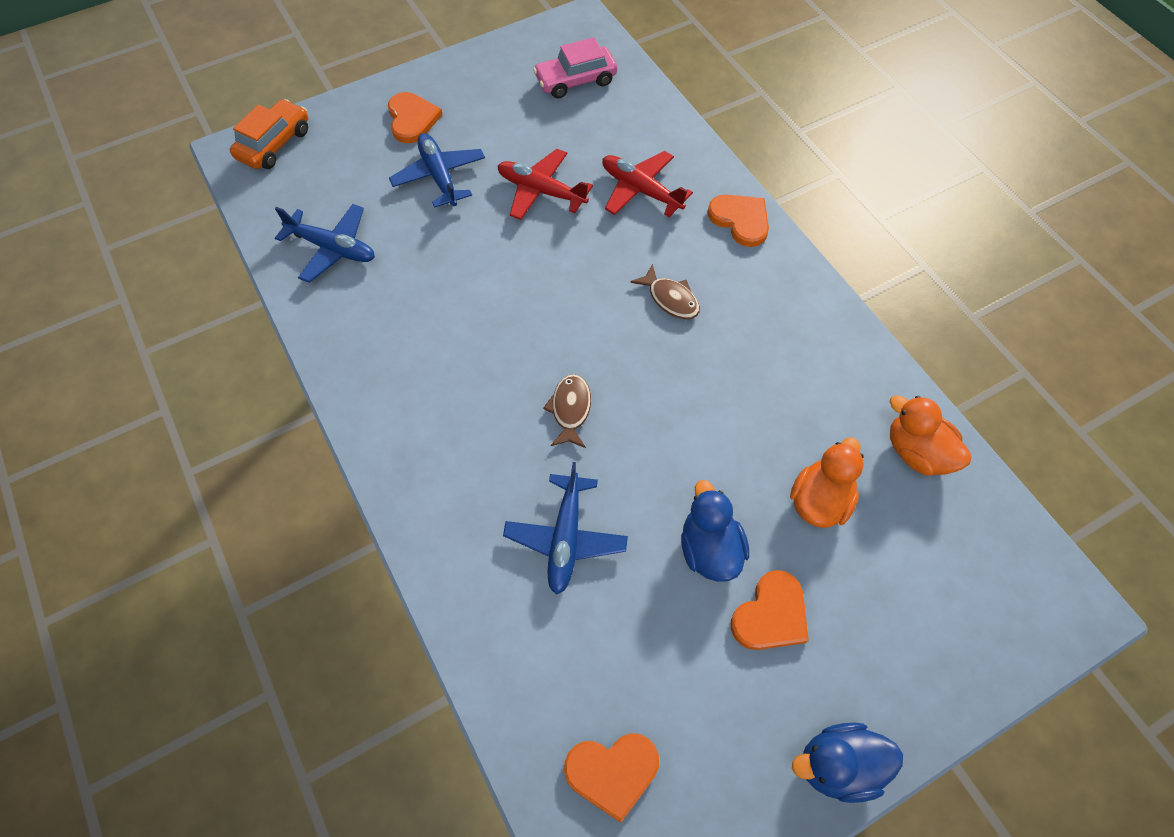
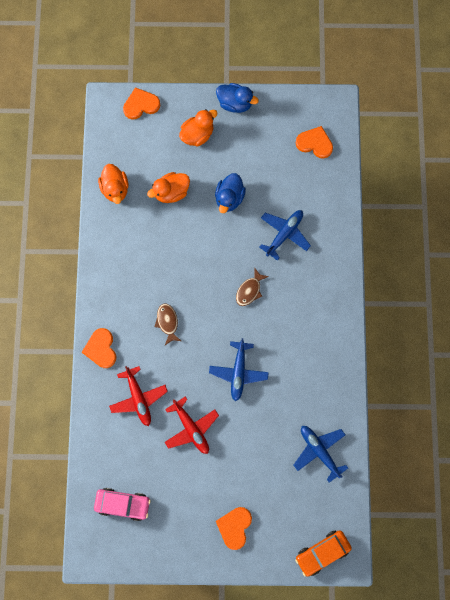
camera: 150 degrees left, 15 degrees up
(439, 176) = (240, 471): blue plane -> blue plane (238, 372)
(771, 615) = (223, 162): orange heart -> orange heart (141, 105)
(859, 643) = (197, 135): none -> orange duck

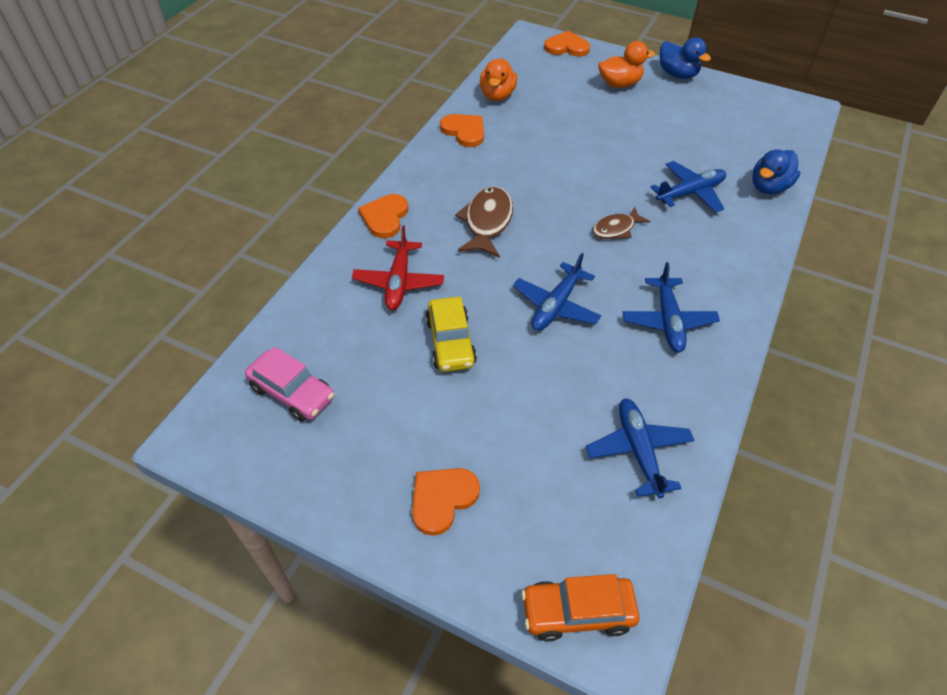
camera: 25 degrees right, 25 degrees down
(167, 322) = (487, 222): brown fish -> brown fish, size x1.59
(171, 192) = (562, 116): orange duck -> none
(191, 428) = (450, 342): red plane -> yellow car
(229, 198) = (632, 141): blue duck -> blue duck (769, 187)
(305, 353) = (668, 321): none -> blue plane
(315, 143) = (765, 130): orange heart -> orange heart (464, 131)

